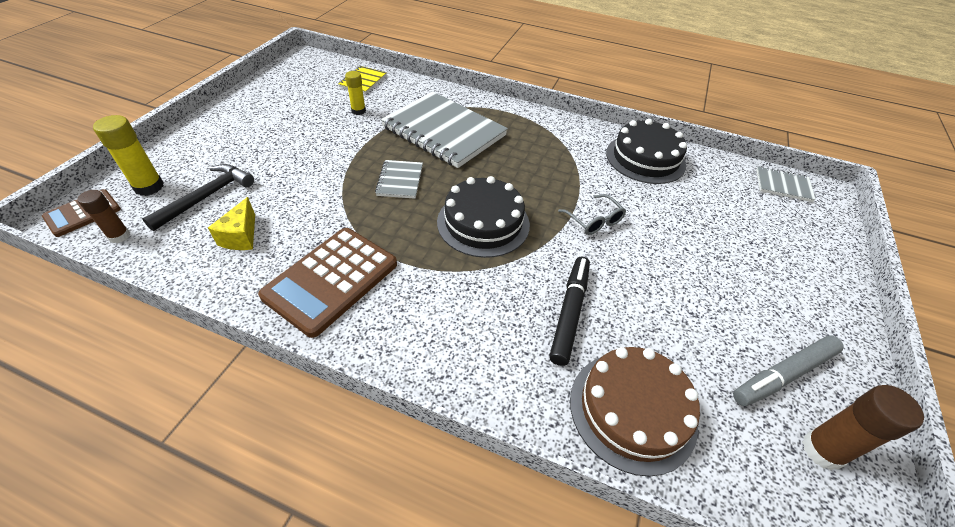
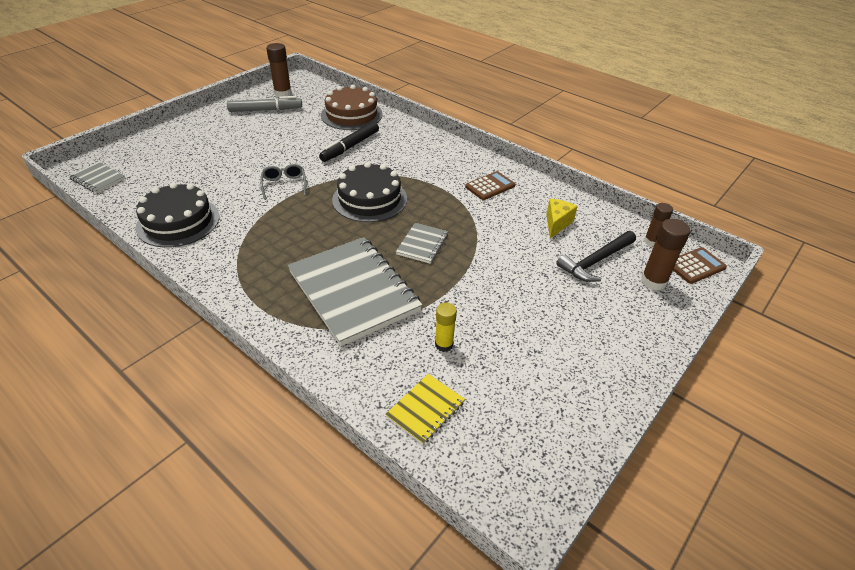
camera: 160 degrees left, 5 degrees down
(149, 187) = (653, 281): yellow glue stick -> brown glue stick
(331, 280) = (490, 186): brown calculator -> brown calculator, size x0.55

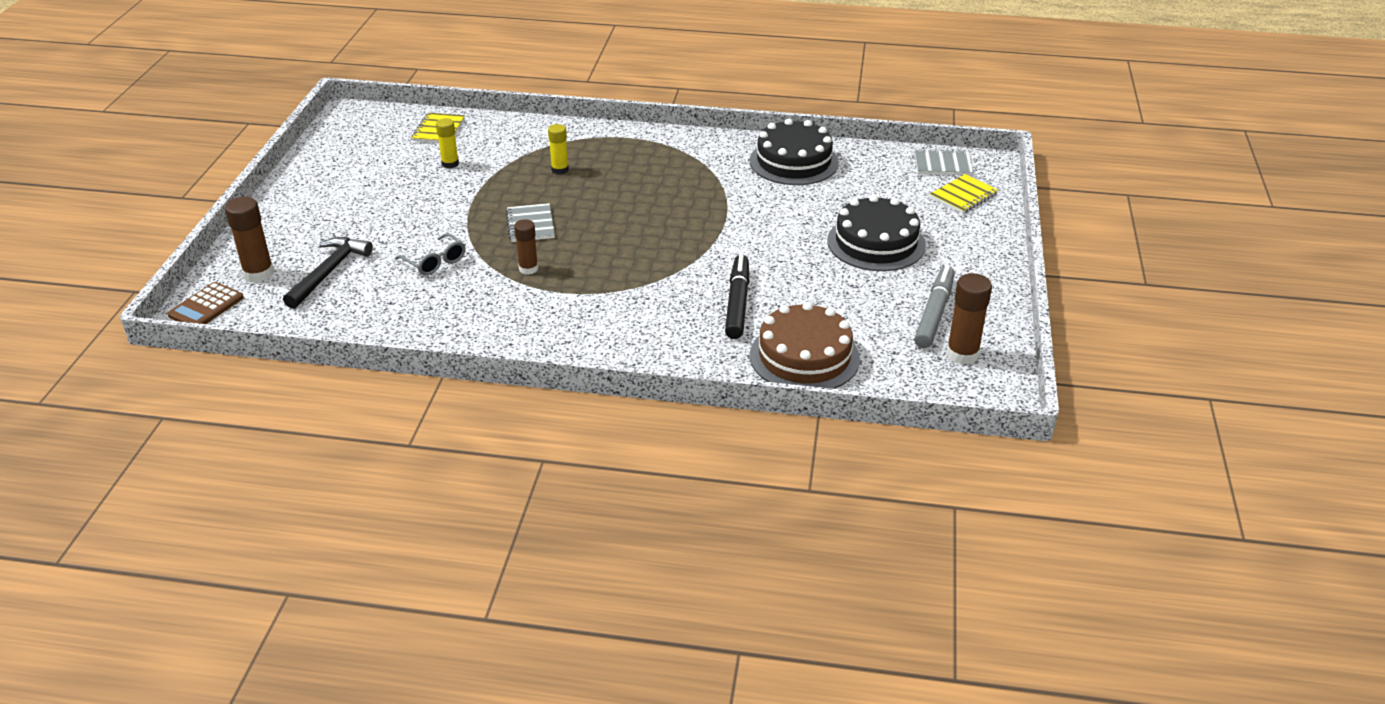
camera: 150 degrees right, 5 degrees down
(132, 155) = (963, 196): none -> yellow notebook
(265, 110) = (934, 313): grey marker -> grey marker turned 150 degrees clockwise
(284, 185) = (748, 228): grey glasses -> grey glasses (435, 262)
(354, 291) = (560, 170): grey notebook -> yellow glue stick
(369, 199) = (633, 247): black cake -> black cake (876, 243)
(490, 186) = (500, 316): brown calculator -> none
(556, 224) = (389, 298): yellow cheese -> none
(651, 241) = (261, 318): brown glue stick -> brown glue stick (528, 269)

